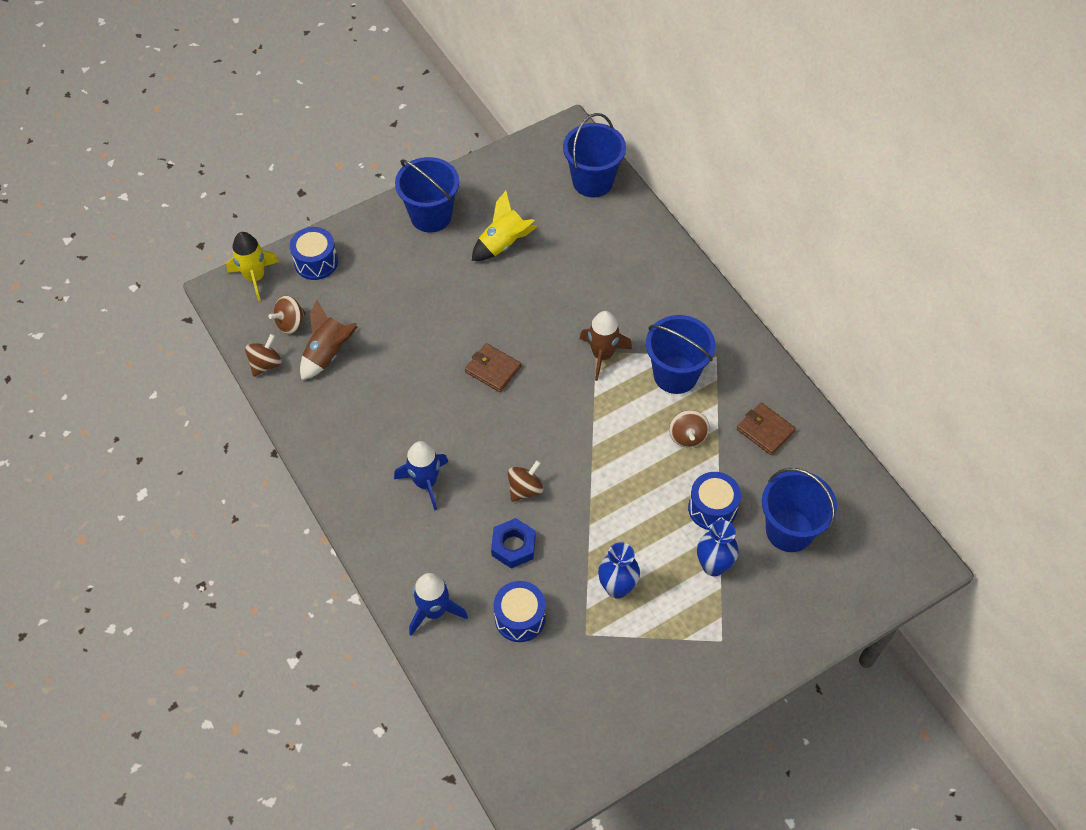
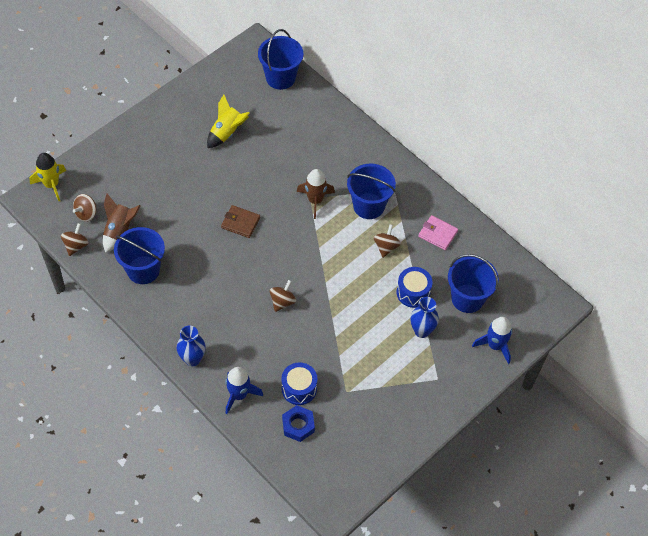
camera: 15 degrees left, 0 degrees up
(316, 262) = (94, 166): blue drum -> none
(425, 482) = (212, 309): blue rocket -> blue rocket (495, 345)
(431, 216) = (169, 120): blue bucket -> blue bucket (143, 270)
(513, 546) = (283, 342): blue nut -> blue nut (298, 425)
(617, 588) = (360, 357): blue vase -> blue vase (192, 359)
(687, 436) = (386, 247): brown spinning top -> brown spinning top turned 150 degrees counterclockwise
(765, 430) = (437, 234): brown wallet -> pink wallet

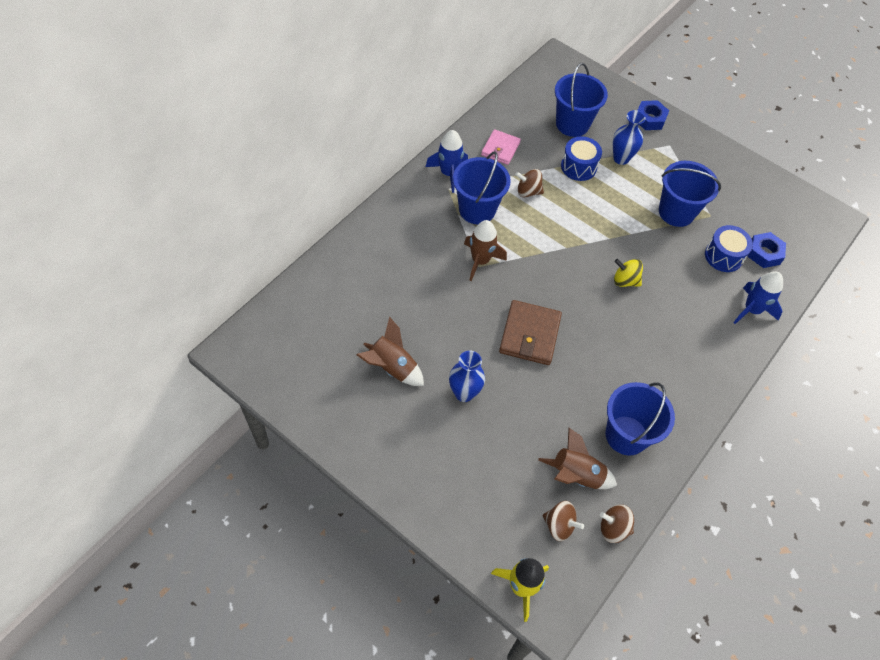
camera: 100 degrees left, 0 degrees up
(192, 359) = (727, 361): blue vase -> blue vase (464, 393)
(227, 132) = (392, 367): yellow rocket -> brown rocket
(240, 223) = (529, 335): brown wallet -> brown wallet, size x1.52
(280, 78) = (291, 315): blue bucket -> blue bucket (676, 212)
(282, 301) = (625, 281): brown spinning top -> yellow spinning top
(473, 369) = (650, 119): none -> blue nut
(495, 345) = (618, 103): blue rocket -> blue rocket (448, 173)

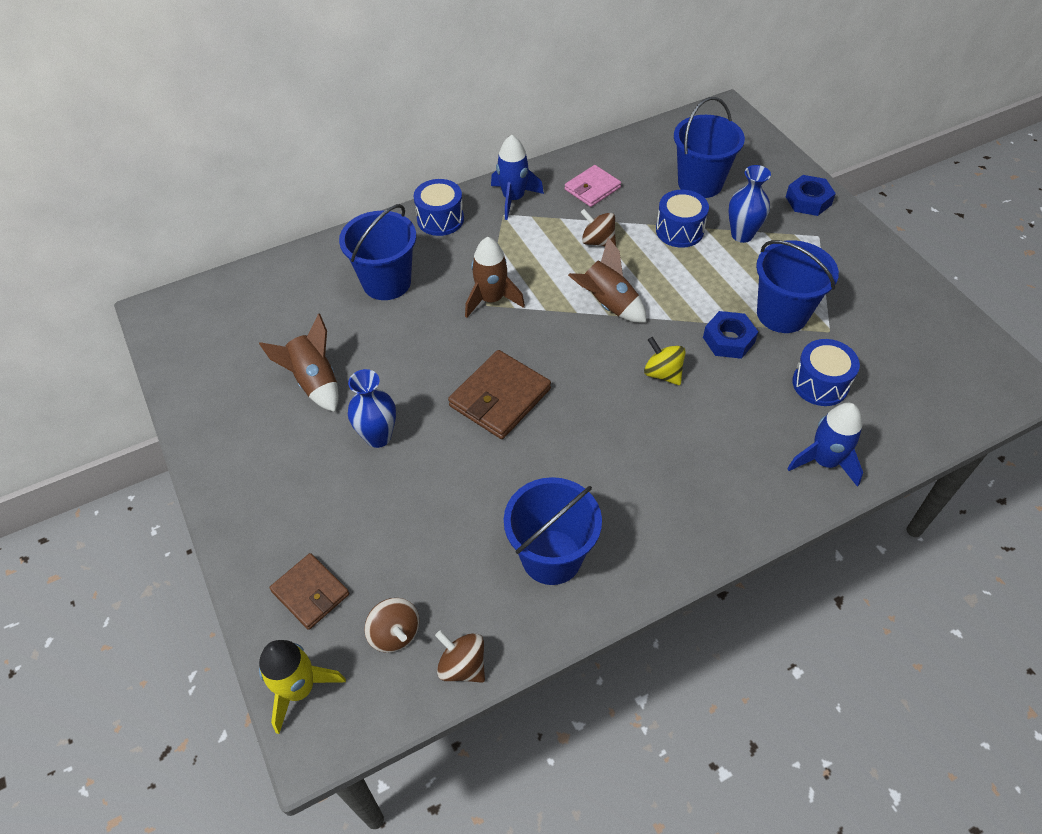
camera: 30 degrees right, 5 degrees down
(404, 206) = (440, 219): none -> blue drum
(477, 210) = (523, 245): blue bucket -> blue bucket (386, 282)
(487, 521) = (310, 593): none -> brown wallet
(576, 475) = (454, 581): brown rocket -> brown rocket (607, 304)
(764, 253) = (884, 397): blue nut -> blue nut (728, 340)

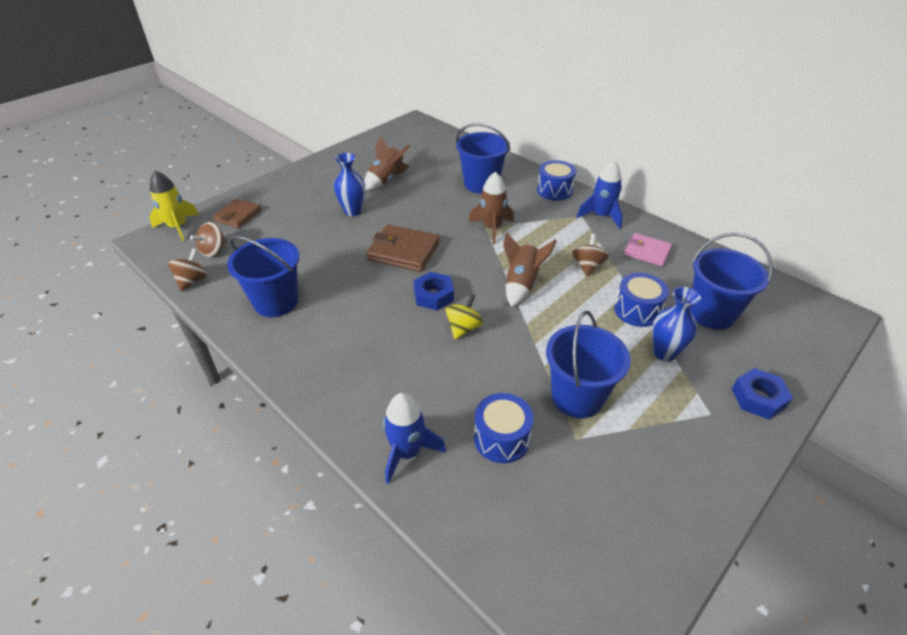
camera: 70 degrees right, 10 degrees down
(728, 340) = (522, 363): blue nut -> blue nut (433, 296)

